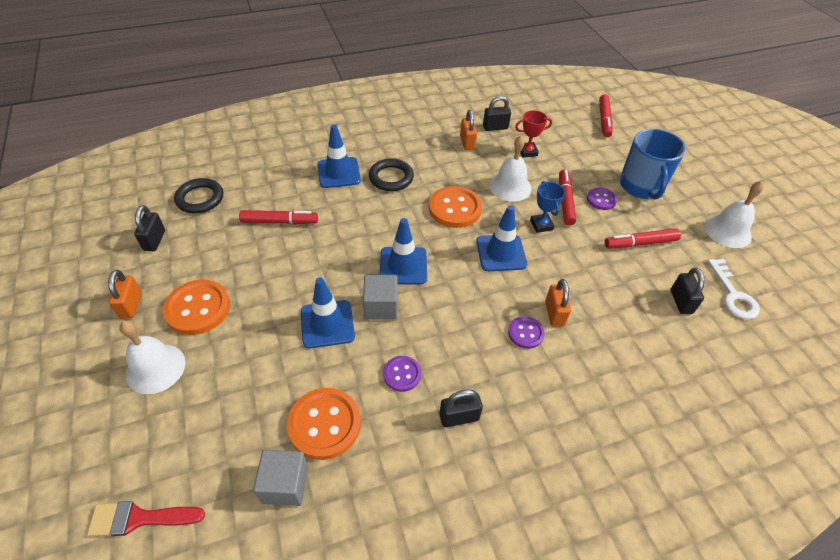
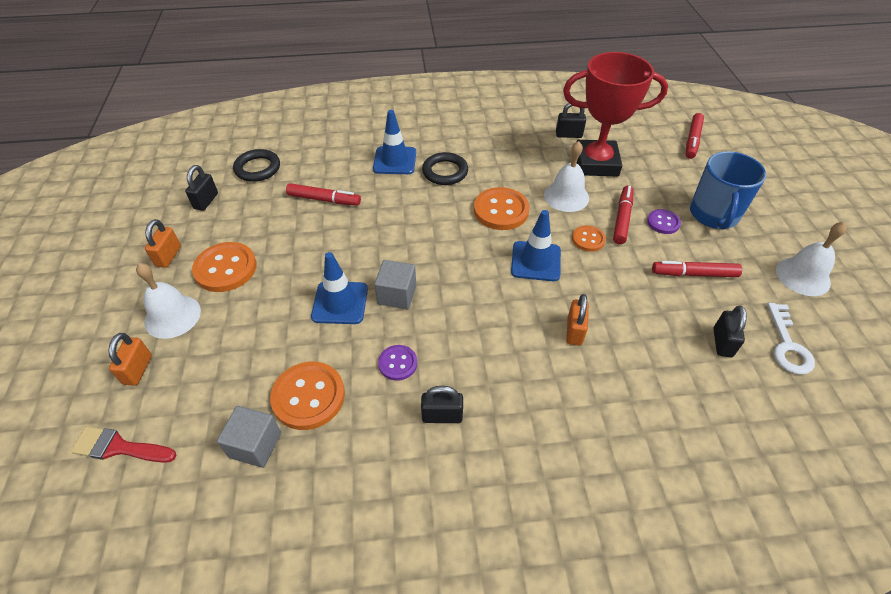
camera: 15 degrees right, 0 degrees up
(403, 266) = (431, 259): blue traffic cone -> none
(467, 143) = (534, 147): orange padlock -> orange padlock (138, 370)
(525, 333) = (537, 346): purple button -> none
(527, 152) = (596, 163): red trophy -> red trophy, size x2.33
(541, 225) = (588, 239): blue trophy -> orange button

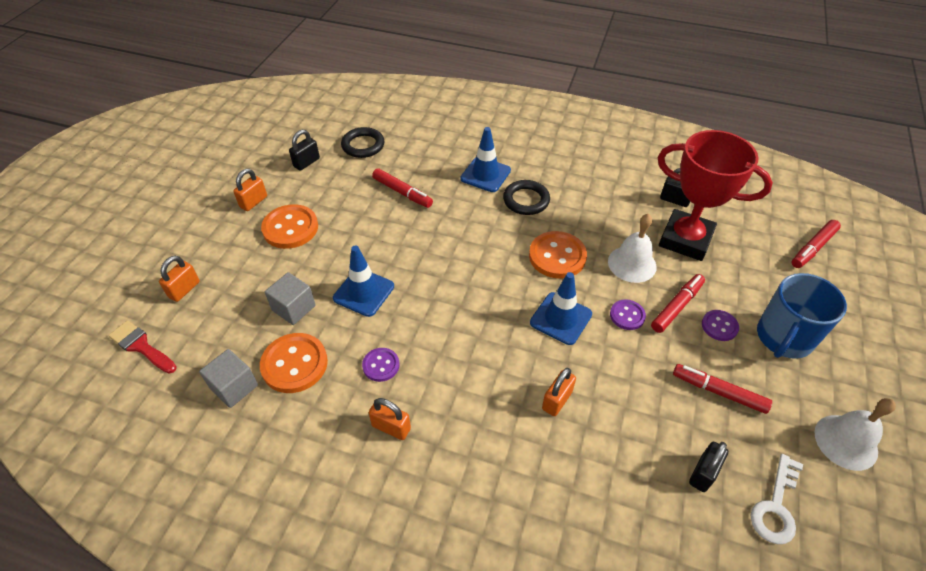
camera: 25 degrees right, 0 degrees up
(172, 316) = (230, 255): white bell -> none
(397, 295) = (415, 303): grey cube -> grey cube (294, 308)
(442, 416) = (391, 427): black padlock -> orange padlock
(588, 239) = (627, 315): orange button -> purple button

